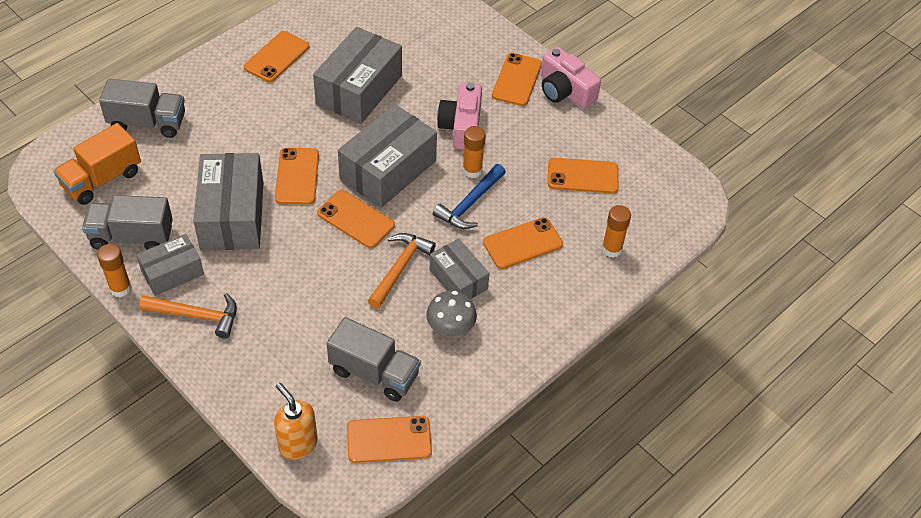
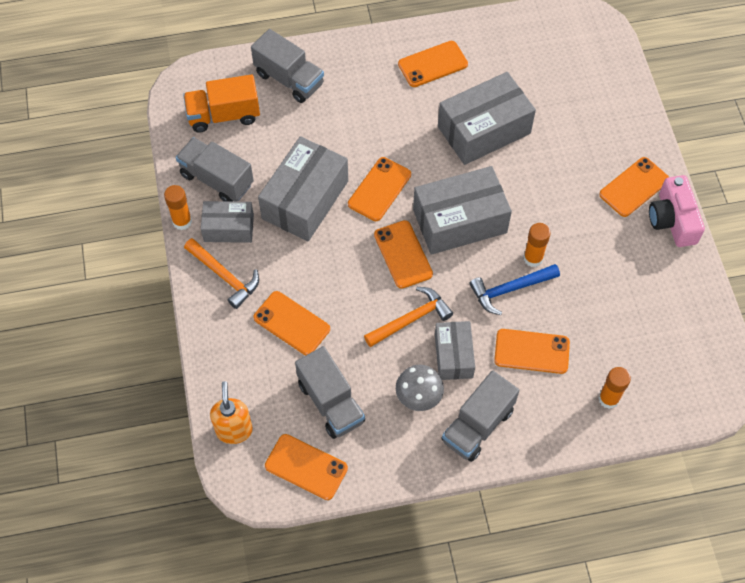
camera: 35 degrees right, 10 degrees up
(461, 126) = (552, 210): pink camera -> none
(519, 325) = (477, 425): none -> grey truck
(582, 176) = (630, 314): orange phone -> orange phone (291, 323)

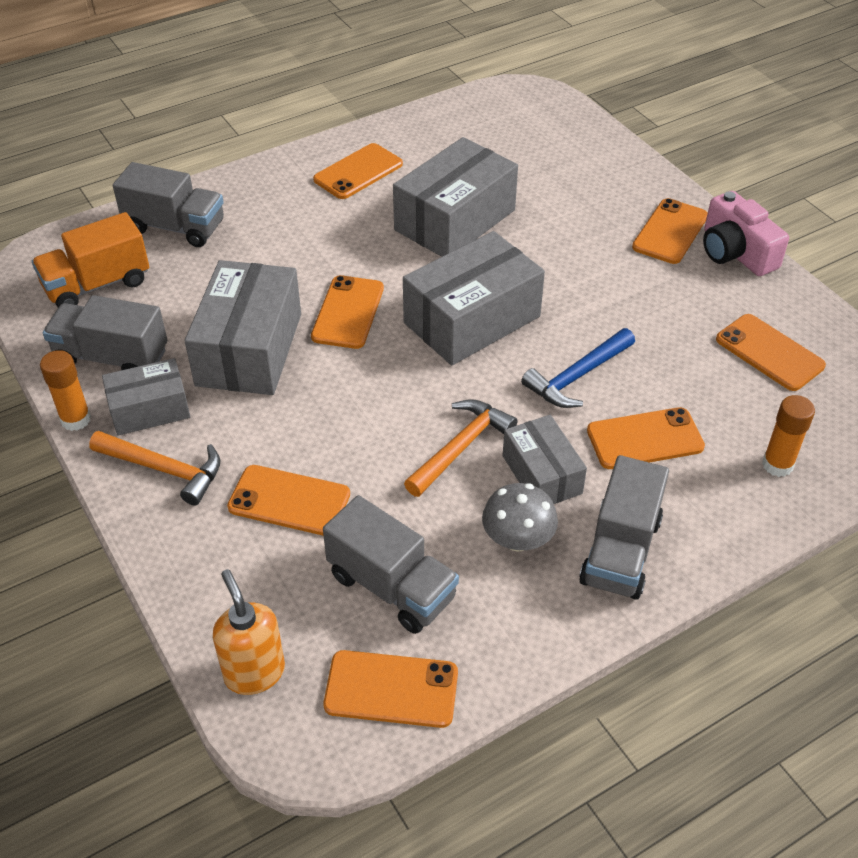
camera: 20 degrees left, 15 degrees down
(403, 254) = (414, 375): orange phone -> orange phone (769, 352)
(533, 258) = (588, 335): orange glue stick -> none

